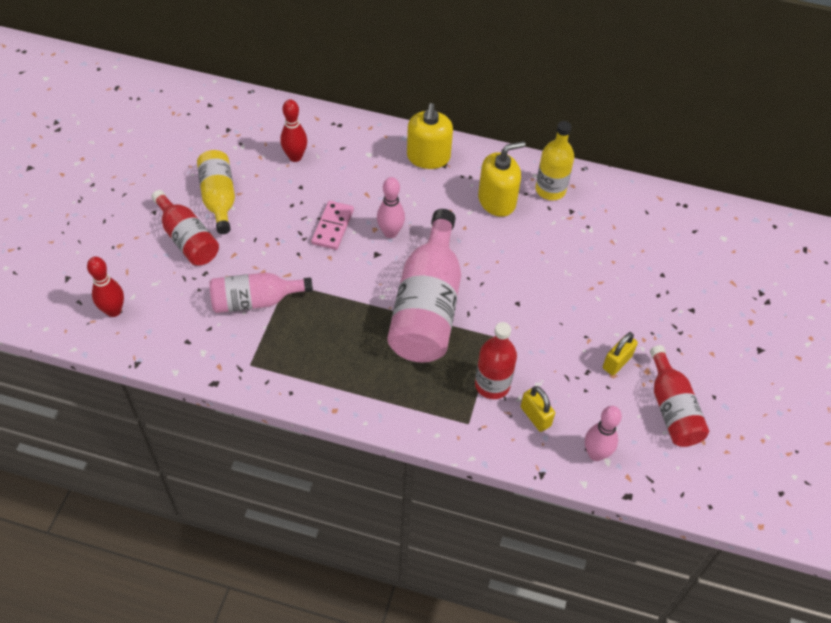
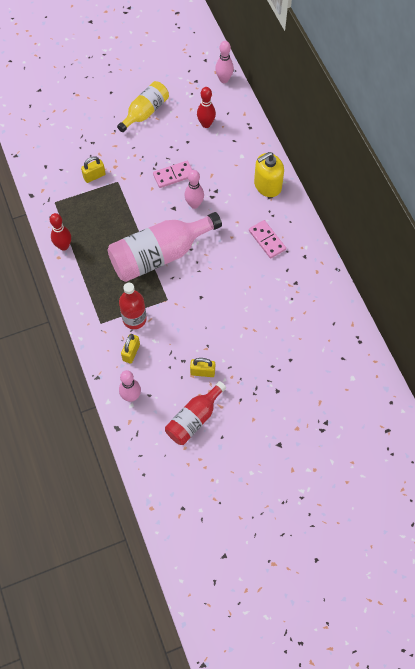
camera: 55 degrees right, 10 degrees up
(113, 311) = (37, 123): red bowling pin -> red bowling pin (63, 246)
(187, 239) = (106, 119): red bottle -> none
(254, 106) = (224, 79): none -> pink bowling pin
(255, 301) = (94, 176): pink bottle -> yellow padlock
(497, 201) = (267, 240): yellow soap dispenser -> pink domino
(550, 190) = (302, 262): yellow bottle -> none

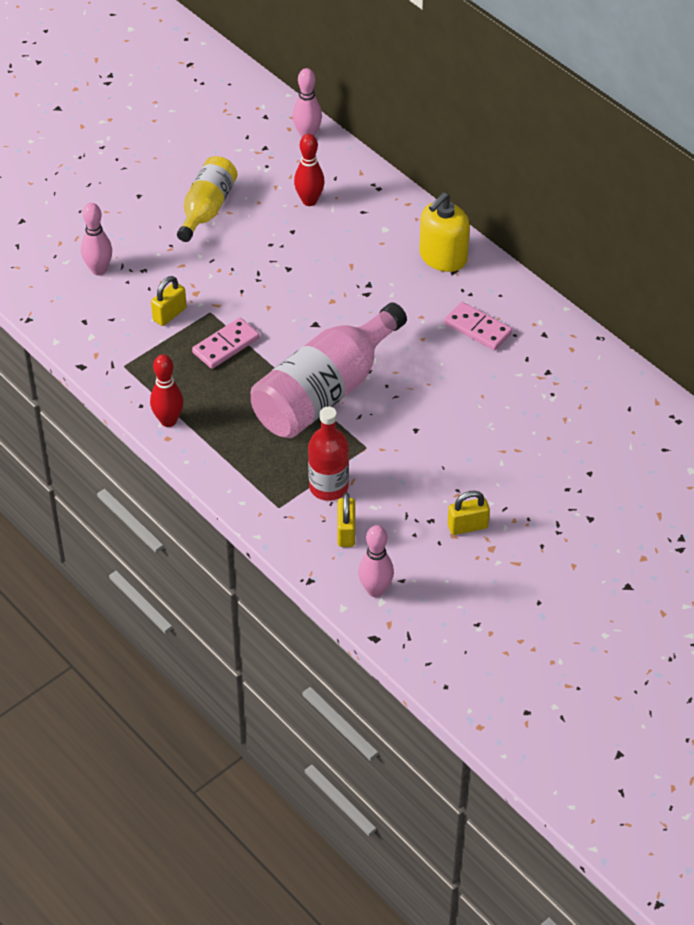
camera: 20 degrees left, 15 degrees down
(173, 175) = (293, 281): pink domino -> pink domino (226, 345)
(194, 204) = (344, 311): pink bowling pin -> pink bowling pin (99, 270)
(194, 419) = (485, 591): red bottle -> none

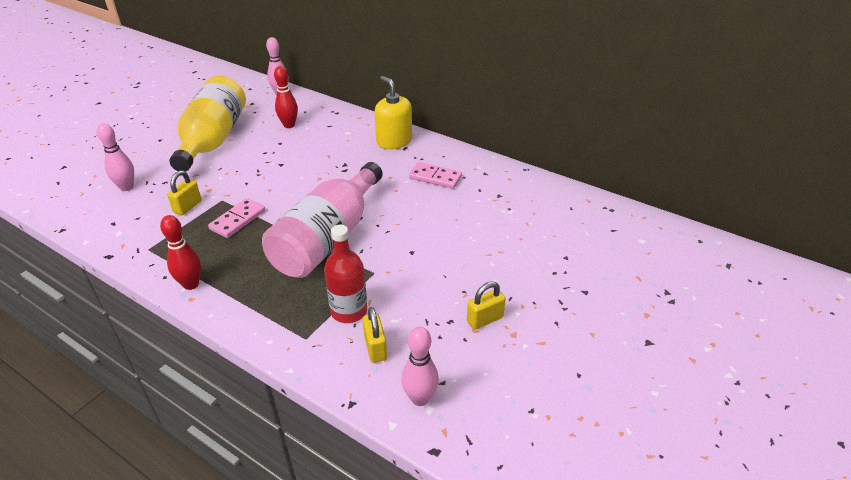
camera: 15 degrees left, 10 degrees down
(207, 208) = (213, 139): yellow bottle -> yellow bottle, size x1.68
(443, 257) = (394, 141): yellow soap dispenser -> yellow soap dispenser turned 120 degrees clockwise

